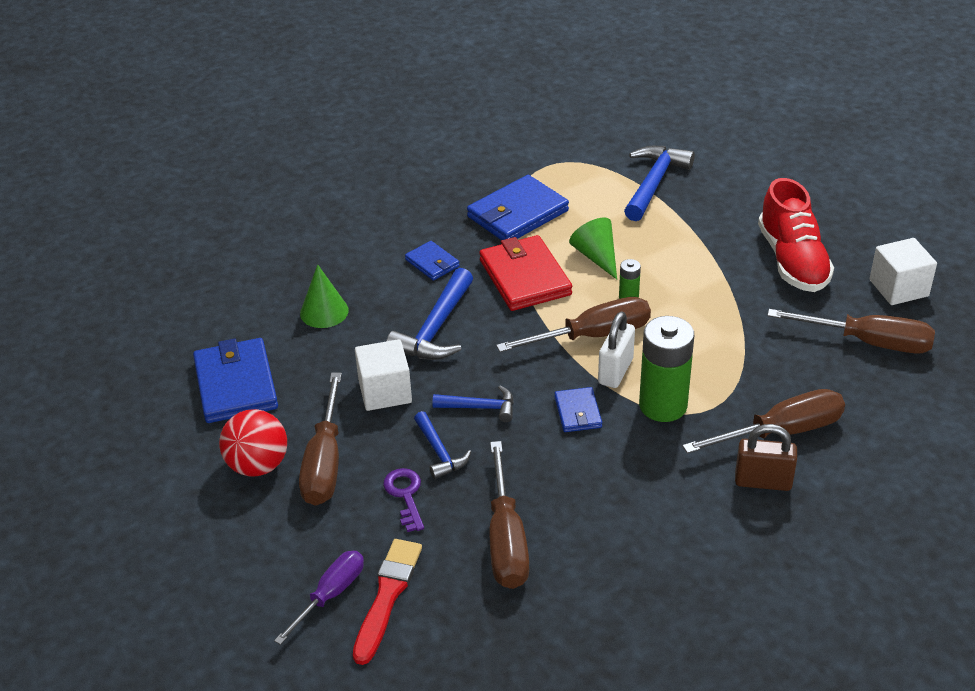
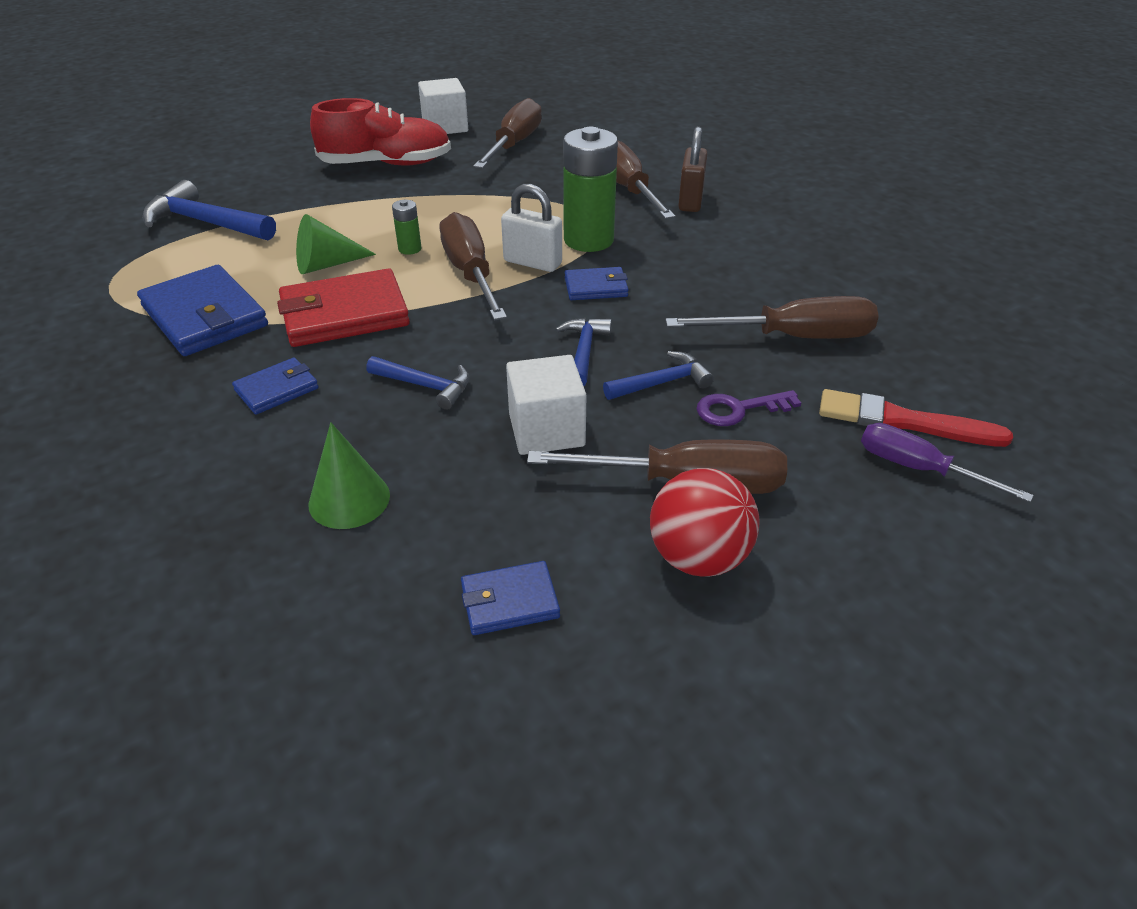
camera: 90 degrees left, 0 degrees up
(236, 384) = (509, 601): blue wallet -> blue wallet, size x0.53
(435, 329) = (426, 386): blue hammer -> blue hammer, size x0.59

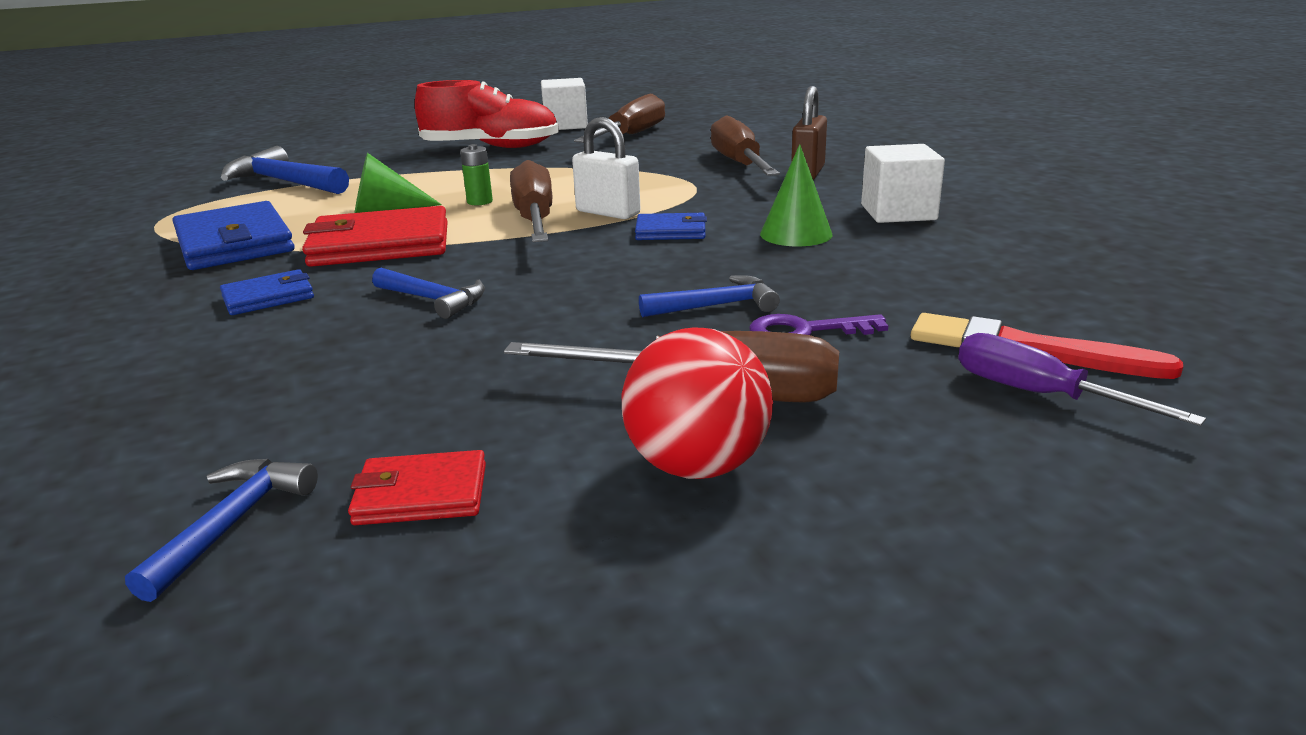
camera: 10 degrees right, 15 degrees down
(349, 499) = (284, 388): green cone -> green cone (796, 234)
(509, 601) = (421, 494): blue wallet -> red wallet
(546, 430) = (555, 340): white cube -> white cube (898, 212)
(584, 351) = (633, 278): blue hammer -> blue hammer (232, 523)
(588, 240) = (679, 198): green battery -> none
(793, 337) = (897, 274): brown screwdriver -> none

